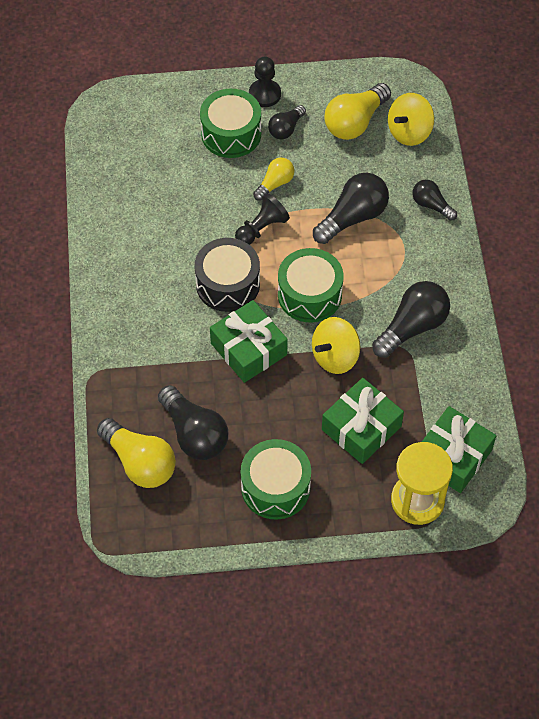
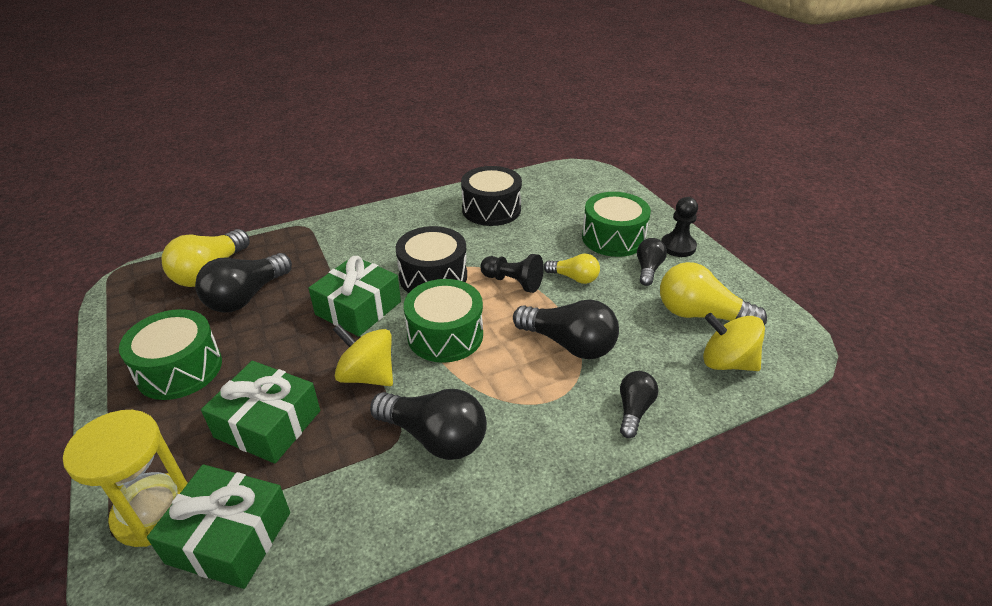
camera: 70 degrees right, 20 degrees down
(138, 209) = (491, 209): none -> black drum
(286, 129) = (648, 269): black light bulb -> black light bulb turned 90 degrees clockwise

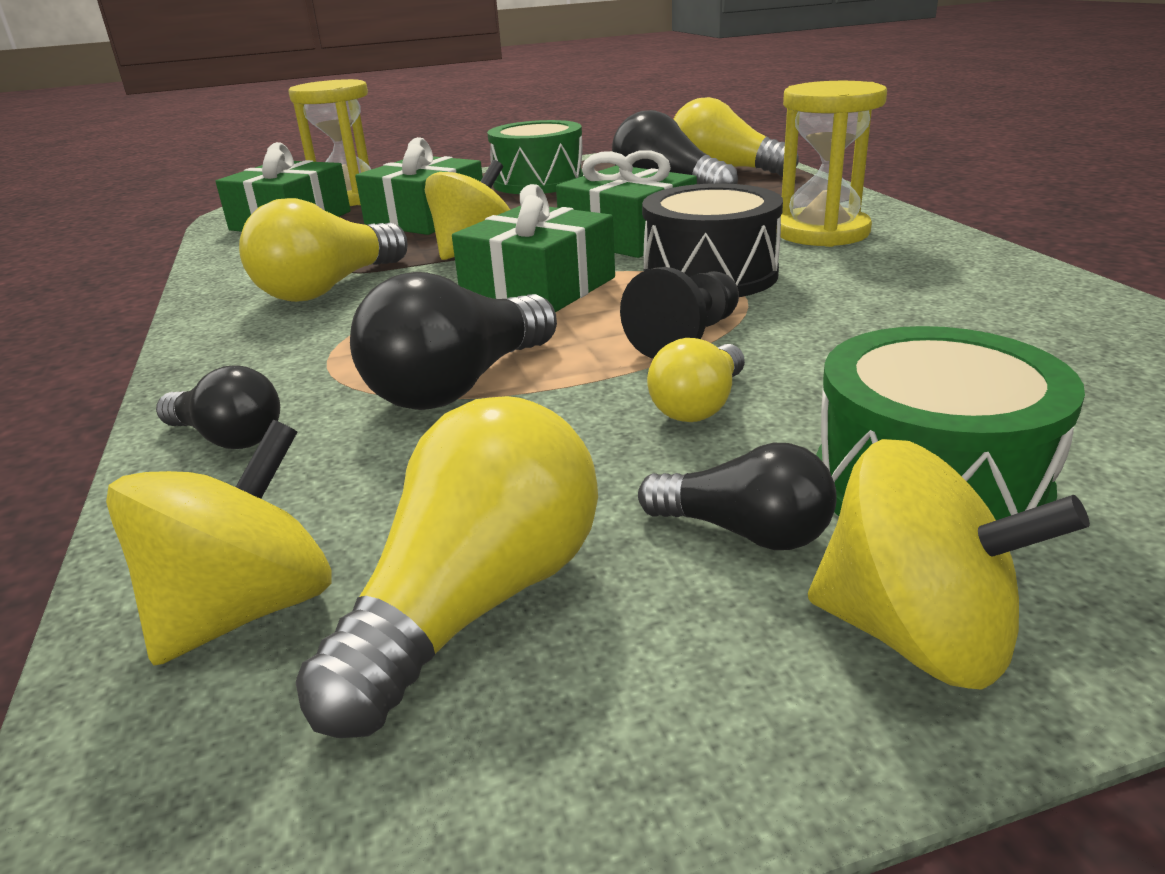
camera: 100 degrees right, 10 degrees down
(372, 241) = (822, 232): none -> yellow hourglass
(434, 437) = (329, 288): black light bulb -> yellow light bulb
(445, 335) = (539, 288): green drum -> green gift
(491, 209) = (1006, 319): black drum -> none
(678, 246) = (916, 635): black pawn -> yellow spinning top

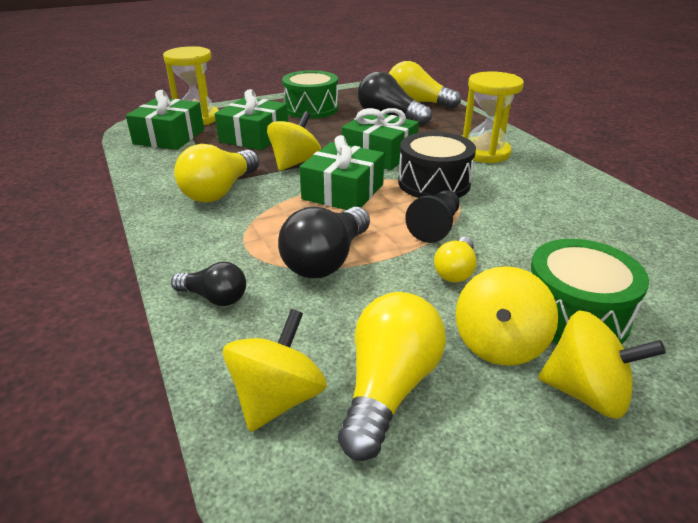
camera: 10 degrees left, 5 degrees up
(744, 532) = (499, 344): black light bulb -> yellow spinning top

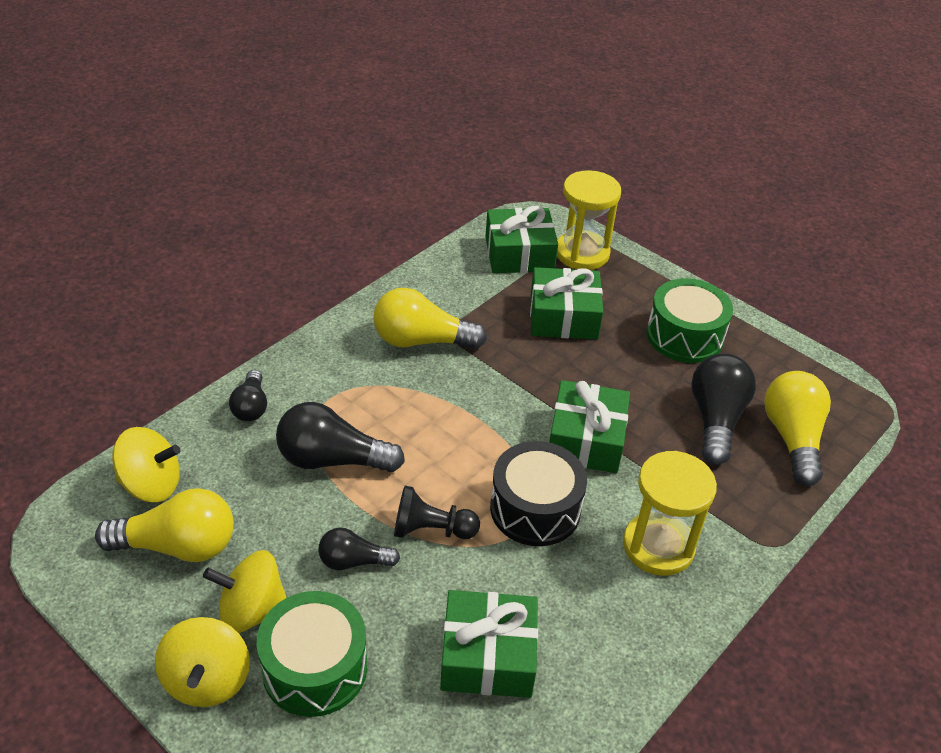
camera: 65 degrees right, 10 degrees up
(295, 163) = (516, 373): yellow spinning top -> none
(343, 192) = (470, 433): green gift -> green gift (488, 656)
(455, 271) = (353, 561): yellow light bulb -> black light bulb

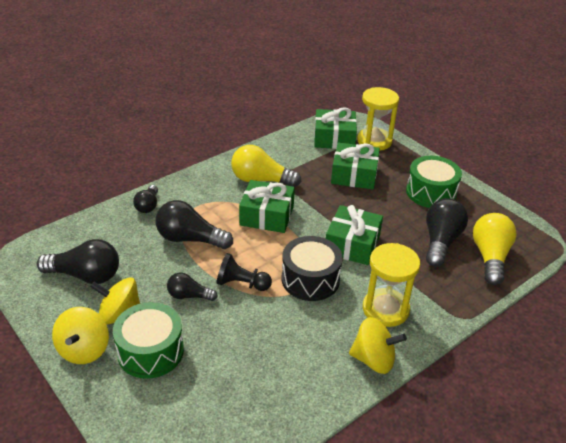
camera: 10 degrees right, 5 degrees down
(151, 484) = (78, 241): yellow spinning top -> yellow spinning top (373, 360)
(178, 546) = (85, 275): yellow light bulb -> black light bulb
(488, 656) = (260, 358): green gift -> green gift (267, 216)

